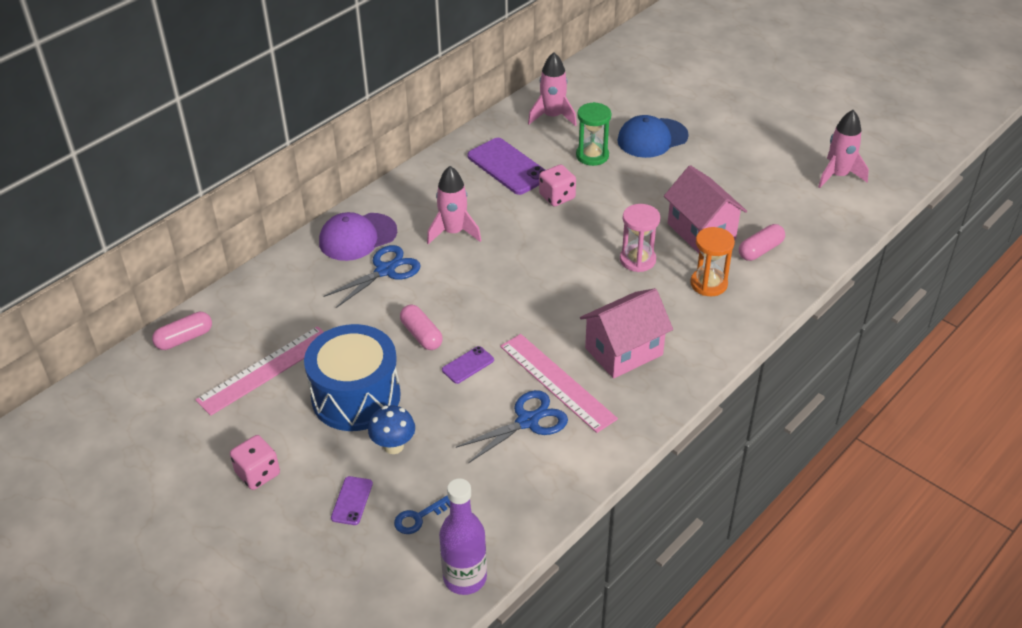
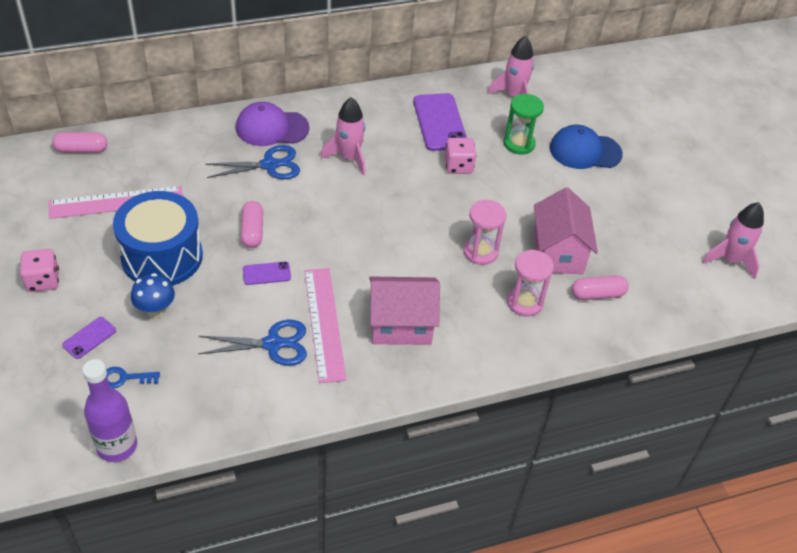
camera: 25 degrees right, 5 degrees up
(708, 284) = (524, 302): orange hourglass -> pink hourglass

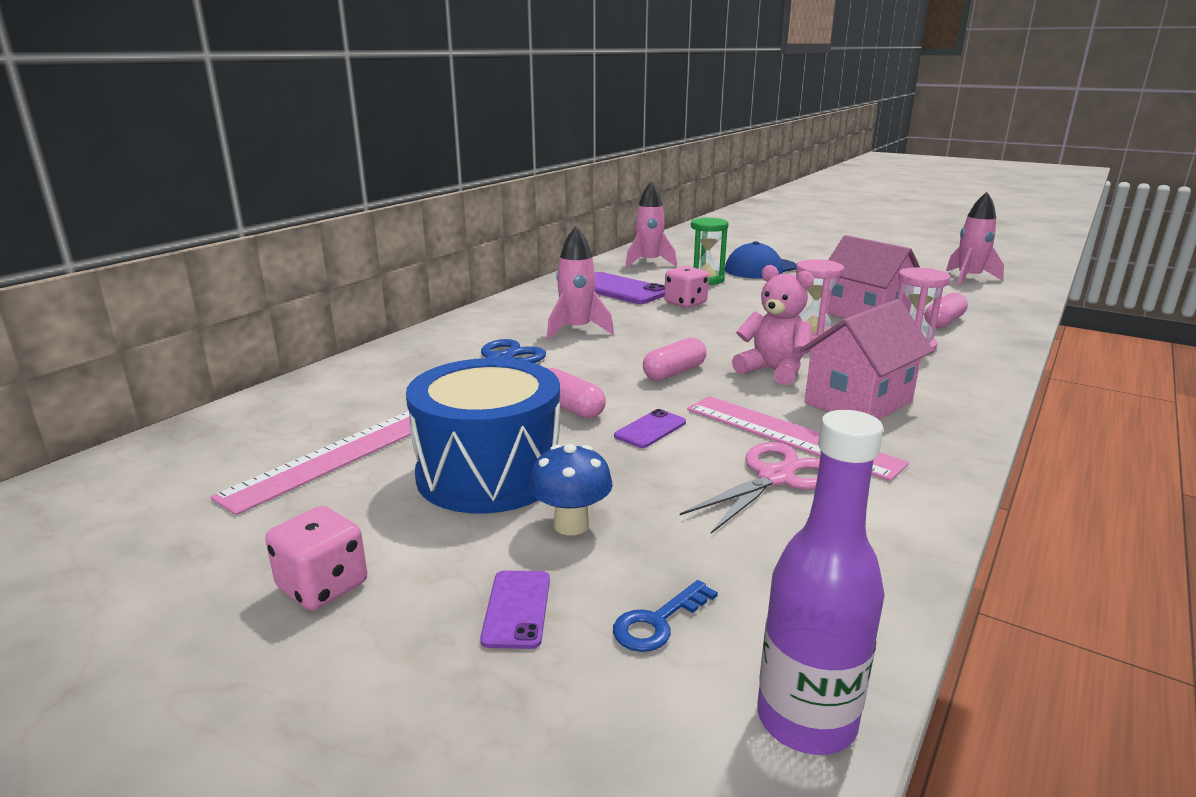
camera: 35 degrees left, 25 degrees down
(81, 150) = (204, 435): pink capsule -> pink capsule (674, 372)
(272, 128) = (456, 339): purple cap -> none
(273, 344) = (775, 477): blue scissors -> pink scissors
(400, 269) = (773, 371): none -> pink teddy bear

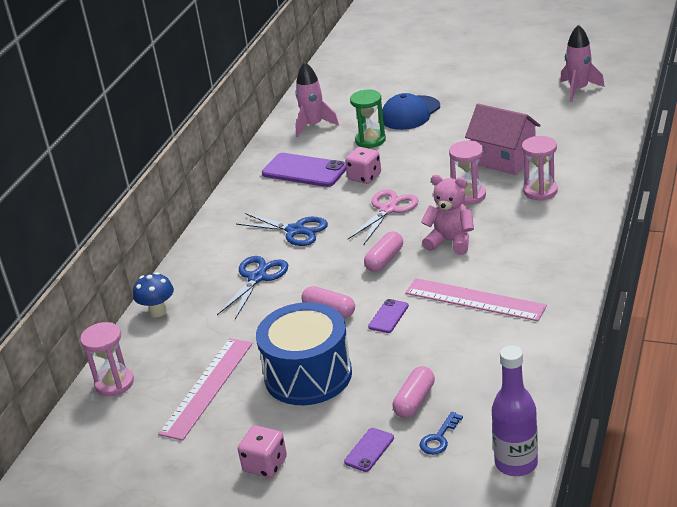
camera: 10 degrees left, 10 degrees up
(225, 426) = (114, 383): none -> pink hourglass
(516, 609) = (369, 450): purple phone -> purple phone turned 45 degrees clockwise
(571, 525) = (372, 397): blue mushroom -> blue mushroom (158, 311)
(577, 330) = (295, 230): pink rocket -> blue scissors
(775, 477) = (473, 335): pink scissors -> pink scissors (388, 209)
(858, 402) = (511, 259): pink house -> none
(943, 322) = (561, 156): pink capsule -> pink capsule (414, 401)

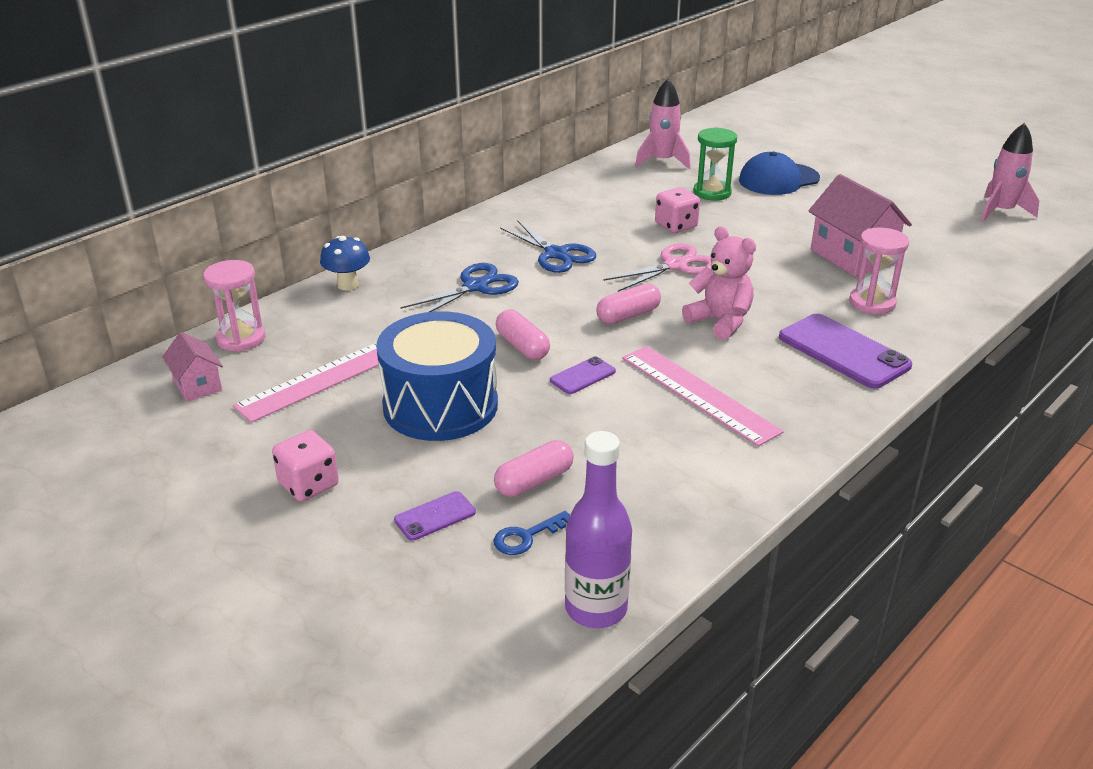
camera: 20 degrees right, 0 degrees up
(115, 430) = (197, 385): none -> pink house
(304, 171) = (616, 200): purple phone -> purple phone (843, 351)
(469, 195) = (781, 281): pink hourglass -> none

